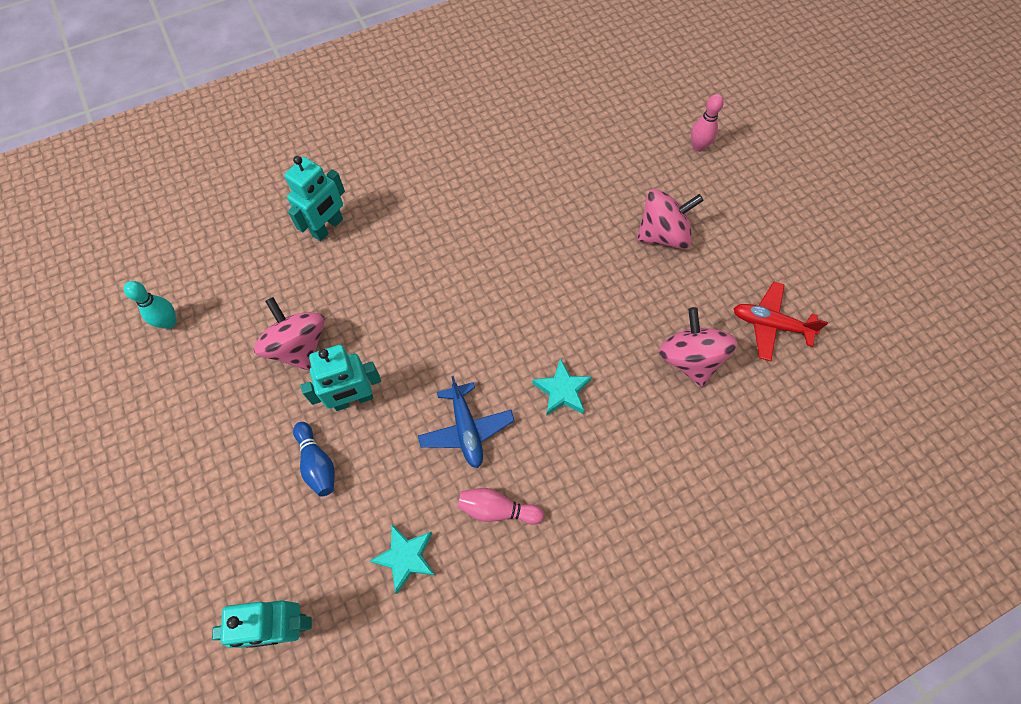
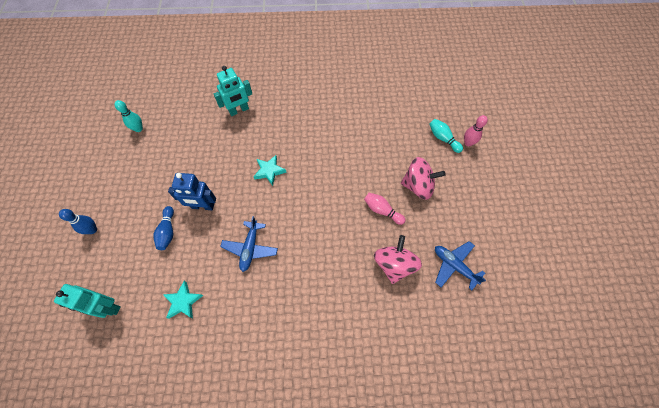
camera: 25 degrees right, 0 degrees up
(183, 518) = (92, 230): none -> blue bowling pin
(299, 347) = (191, 167): pink spinning top -> none
(353, 399) = (202, 206): turquoise robot -> blue robot
(497, 509) = (242, 299): pink bowling pin -> pink bowling pin (382, 210)
(562, 391) = (312, 250): turquoise star -> turquoise star (269, 171)
(661, 153) = (443, 138): none -> turquoise bowling pin
(770, 325) = (454, 266): red plane -> blue plane

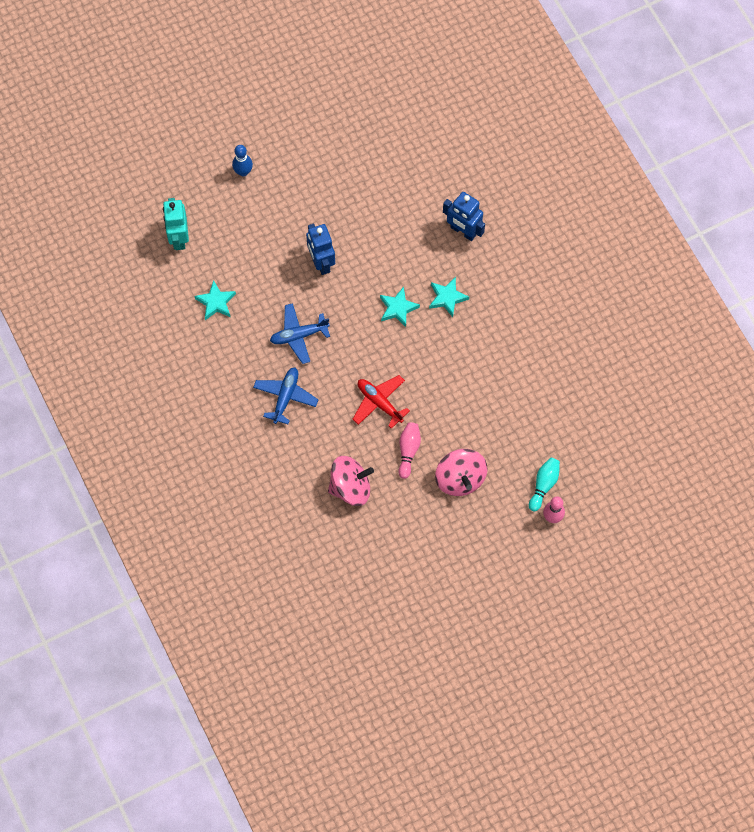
camera: 65 degrees right, 5 degrees up
(138, 129) = (380, 137): turquoise bowling pin -> none
(167, 231) = (277, 245): blue bowling pin -> none
(239, 110) = (463, 231): turquoise robot -> blue robot
(280, 138) = (447, 298): none -> turquoise star
(335, 214) = (379, 402): none -> red plane
(454, 266) = (379, 549): blue plane -> blue plane (285, 397)

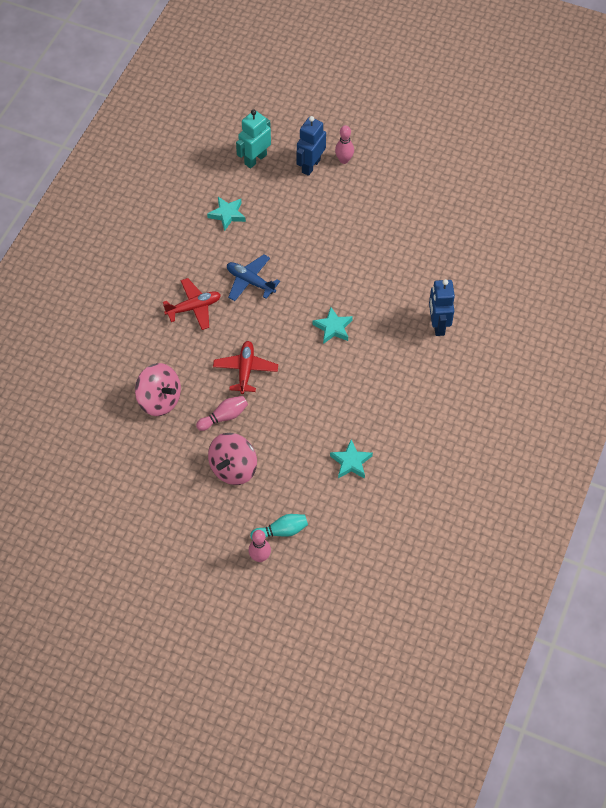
camera: 50 degrees right, 10 degrees down
(243, 172) = (344, 160): blue bowling pin -> pink bowling pin
(285, 397) = (194, 307): blue plane -> red plane
(321, 262) = (321, 254): blue robot -> blue robot (310, 166)
(447, 298) = (373, 353): turquoise star -> turquoise star (351, 462)

